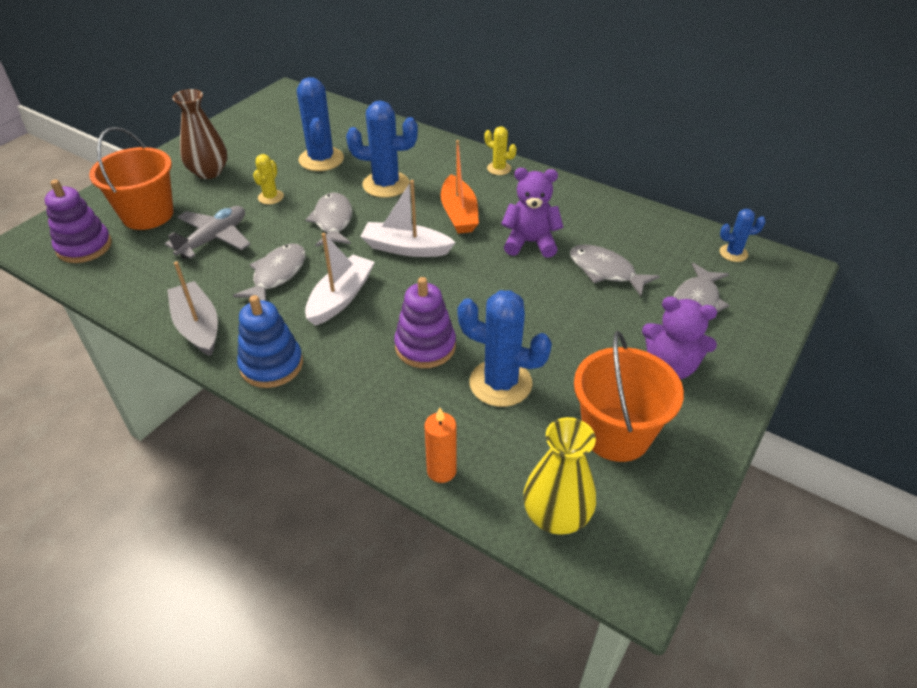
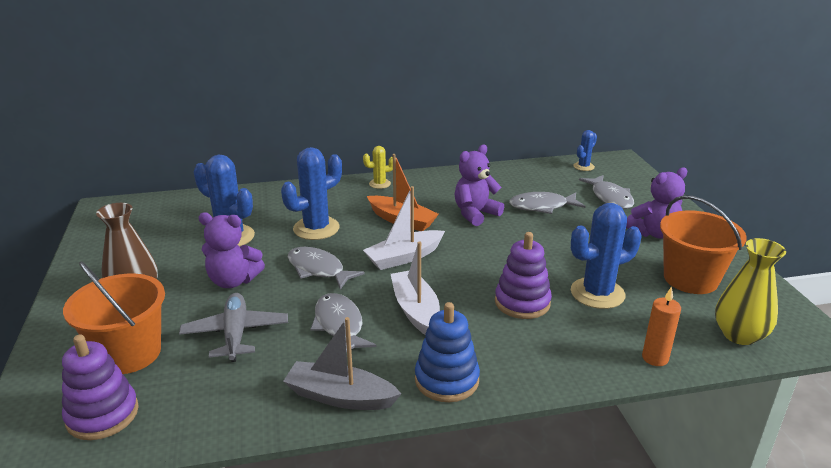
camera: 45 degrees left, 15 degrees down
(271, 197) = (233, 281): yellow cactus -> purple teddy bear

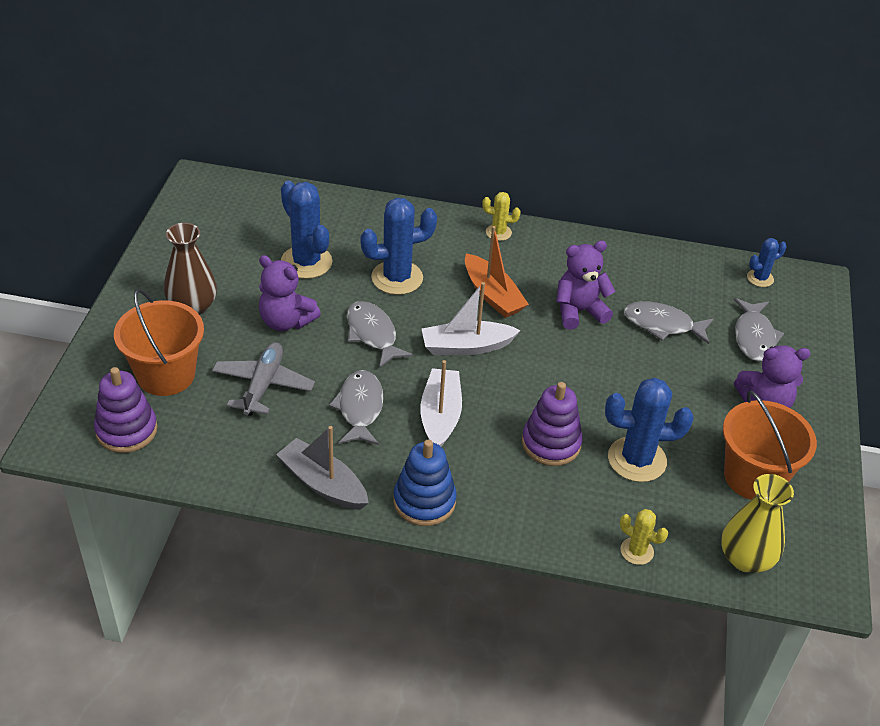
camera: 20 degrees right, 15 degrees up
(655, 358) = (637, 551): orange candle -> yellow cactus

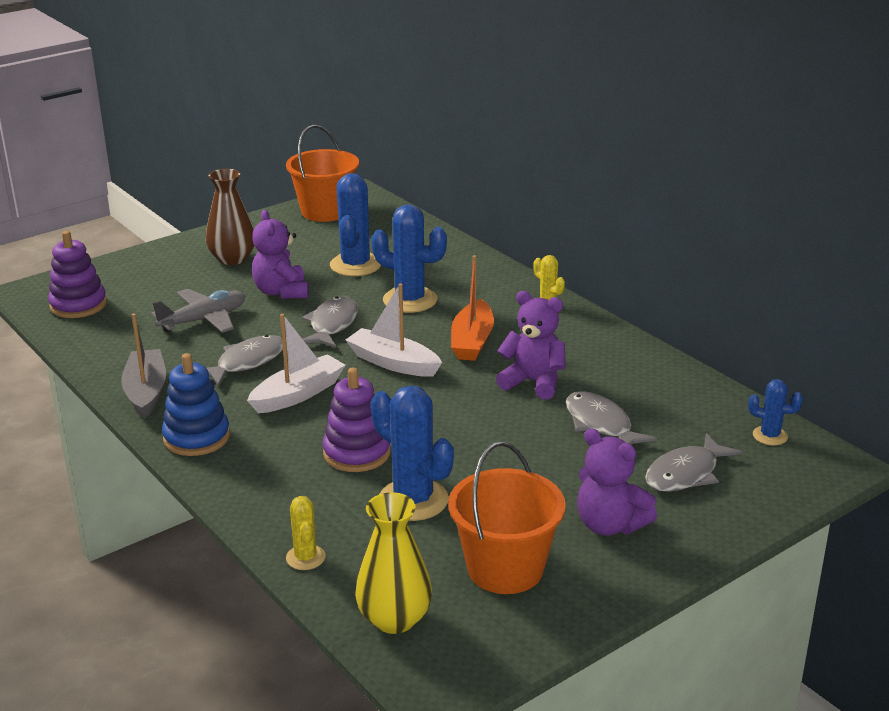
camera: 45 degrees right, 15 degrees down
(166, 375) = (152, 287): orange bucket -> orange bucket (325, 211)

